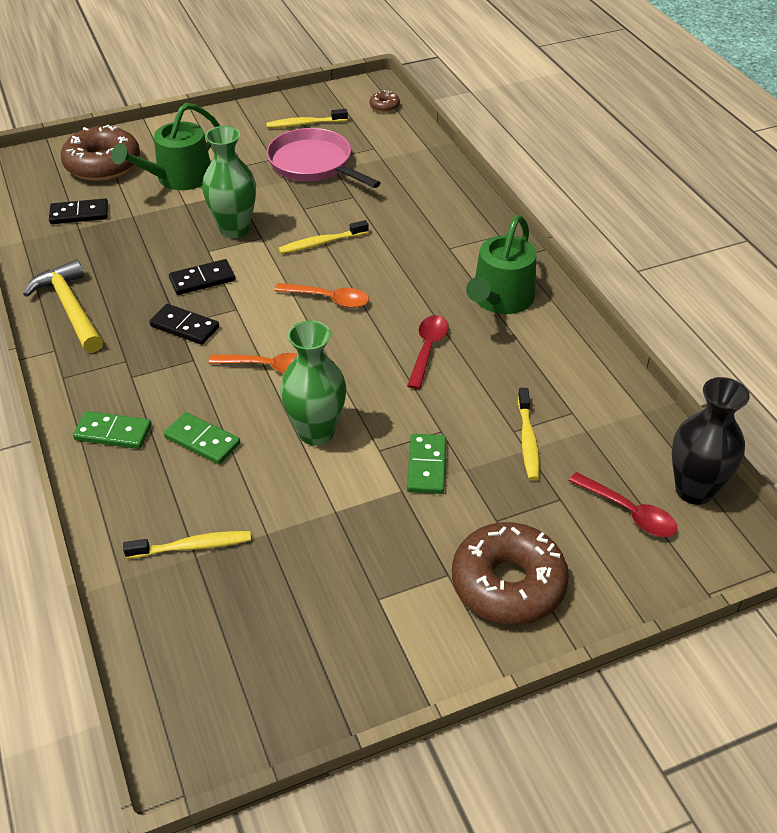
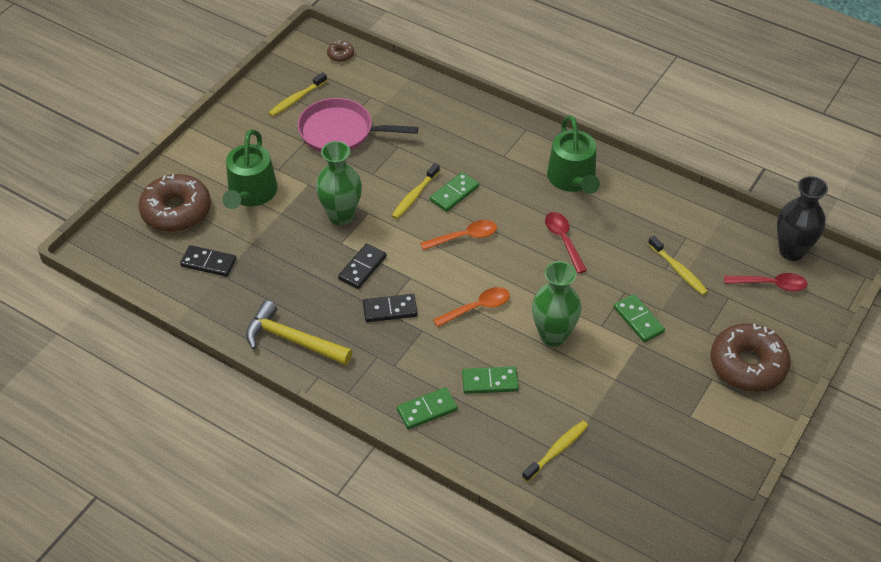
camera: 35 degrees left, 5 degrees up
(79, 214) = (208, 262): black domino -> black domino turned 60 degrees clockwise
(362, 258) = (454, 193): none -> green domino

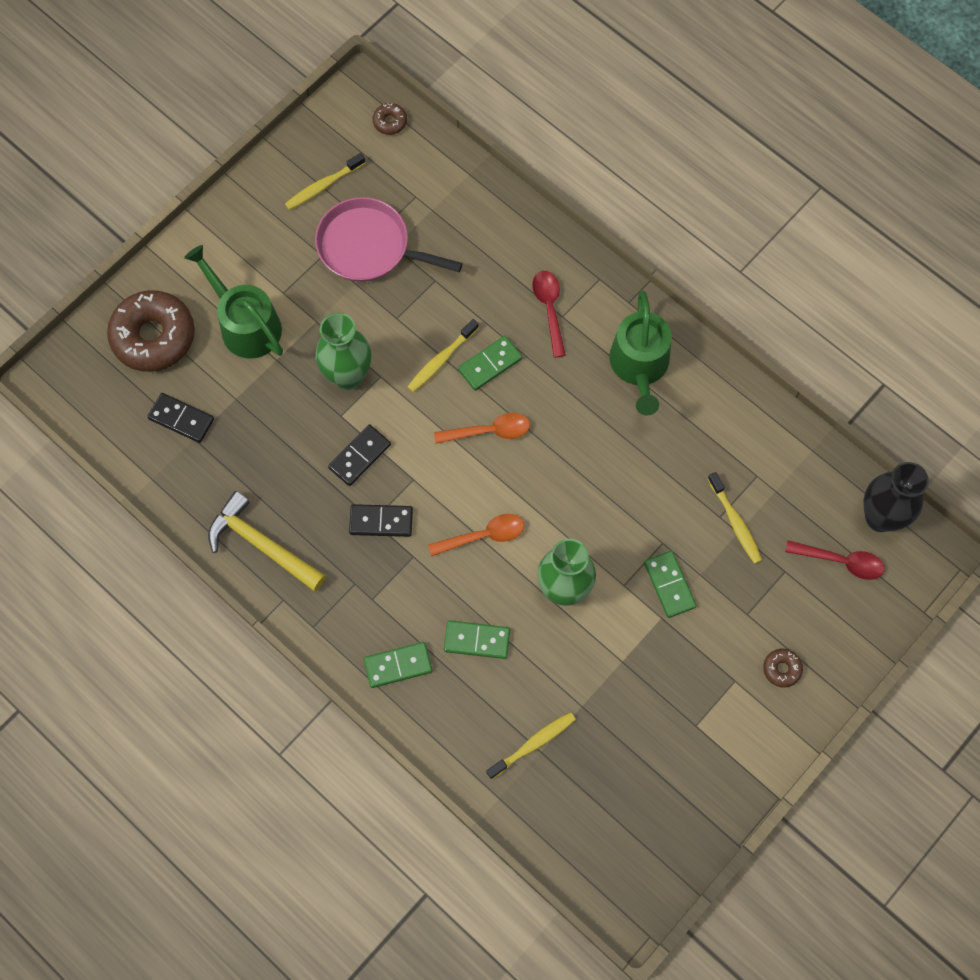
camera: 10 degrees right, 20 degrees up
(251, 193) = (245, 324): green watering can -> green watering can turned 120 degrees clockwise
(563, 240) = (607, 455): red spoon -> red spoon (549, 309)
(747, 365) = (781, 669): brown donut -> brown donut, size x0.42

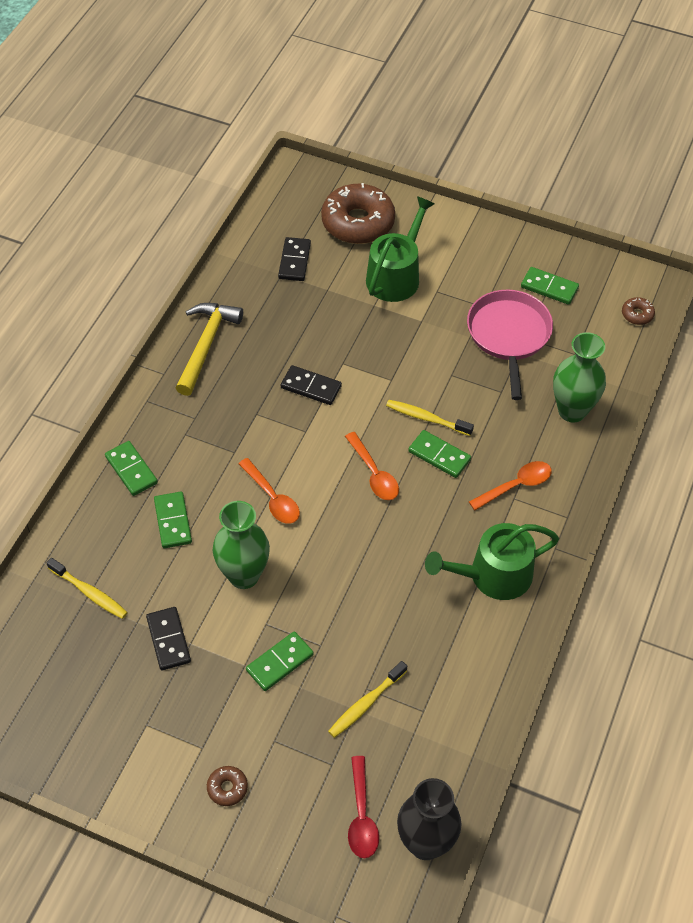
camera: 70 degrees right, 15 degrees down
(323, 186) = (549, 287): yellow toothbrush -> green domino
(348, 376) = (381, 357): green vase -> green vase (572, 411)
(381, 521) = (257, 419): black domino -> black domino (168, 640)
(549, 309) = (516, 485): red spoon -> orange spoon

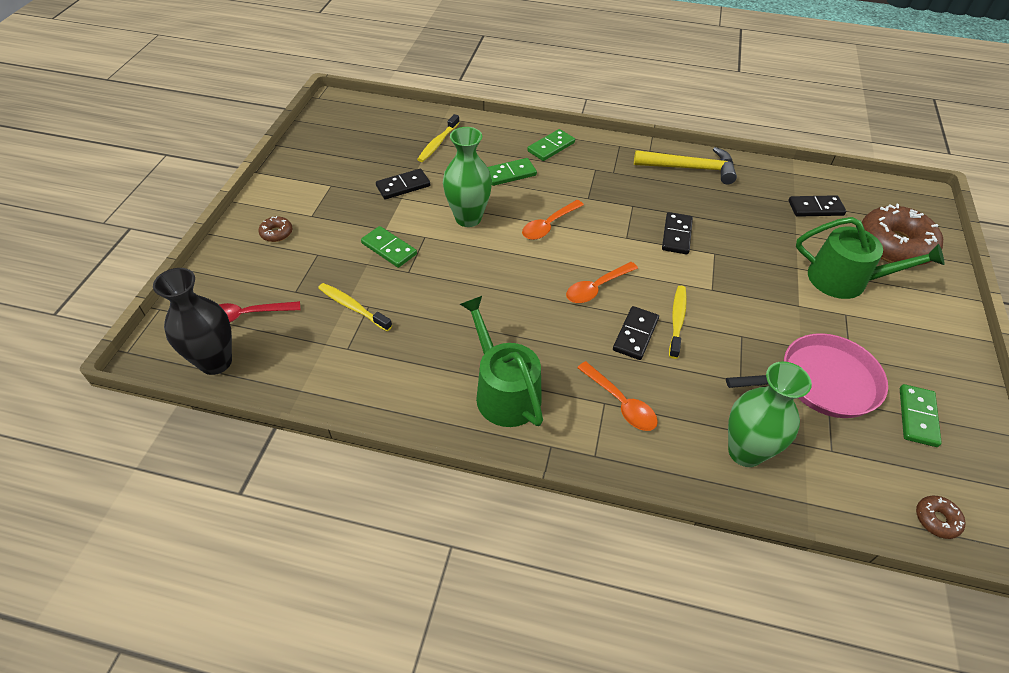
camera: 80 degrees right, 5 degrees down
(439, 456) = (635, 334): green domino -> black domino

